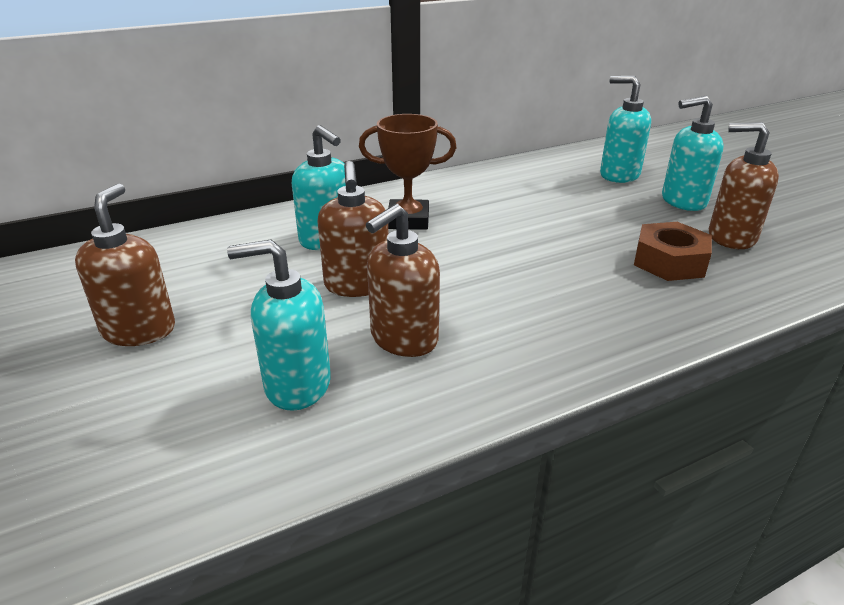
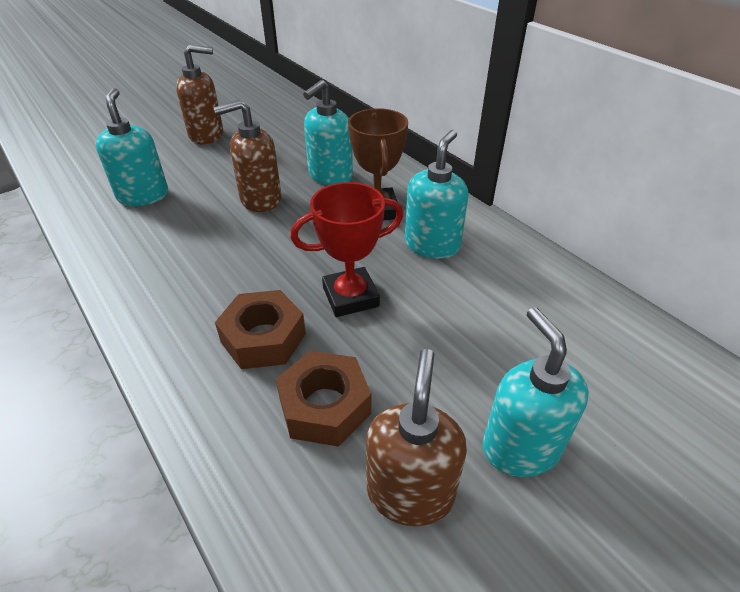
camera: 80 degrees right, 10 degrees up
(403, 339) = (186, 229): brown soap dispenser -> none
(541, 243) = (350, 297): none -> red trophy
(597, 287) = (263, 338): none -> brown nut
(619, 175) = (584, 375): turquoise soap dispenser -> turquoise soap dispenser (432, 245)

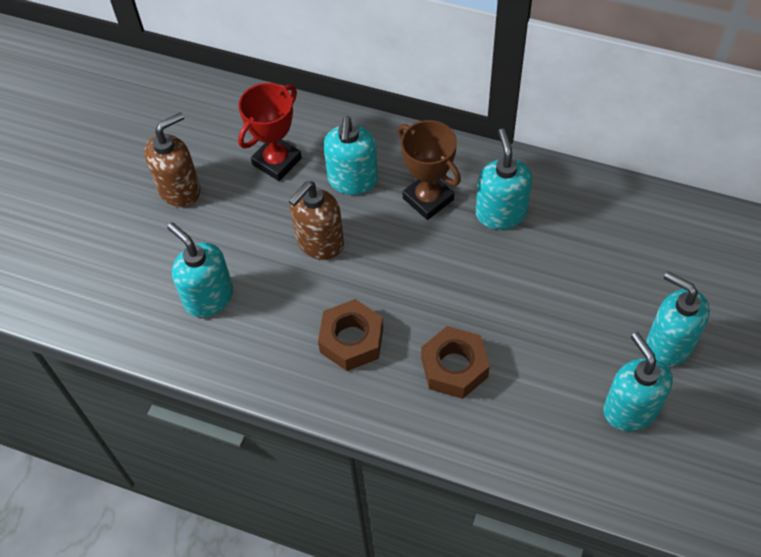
camera: 30 degrees left, 15 degrees up
(324, 406) = (539, 389): brown nut -> brown nut (351, 340)
(350, 297) = (482, 297): red trophy -> red trophy (277, 161)
(410, 492) = (630, 409): brown soap dispenser -> turquoise soap dispenser

